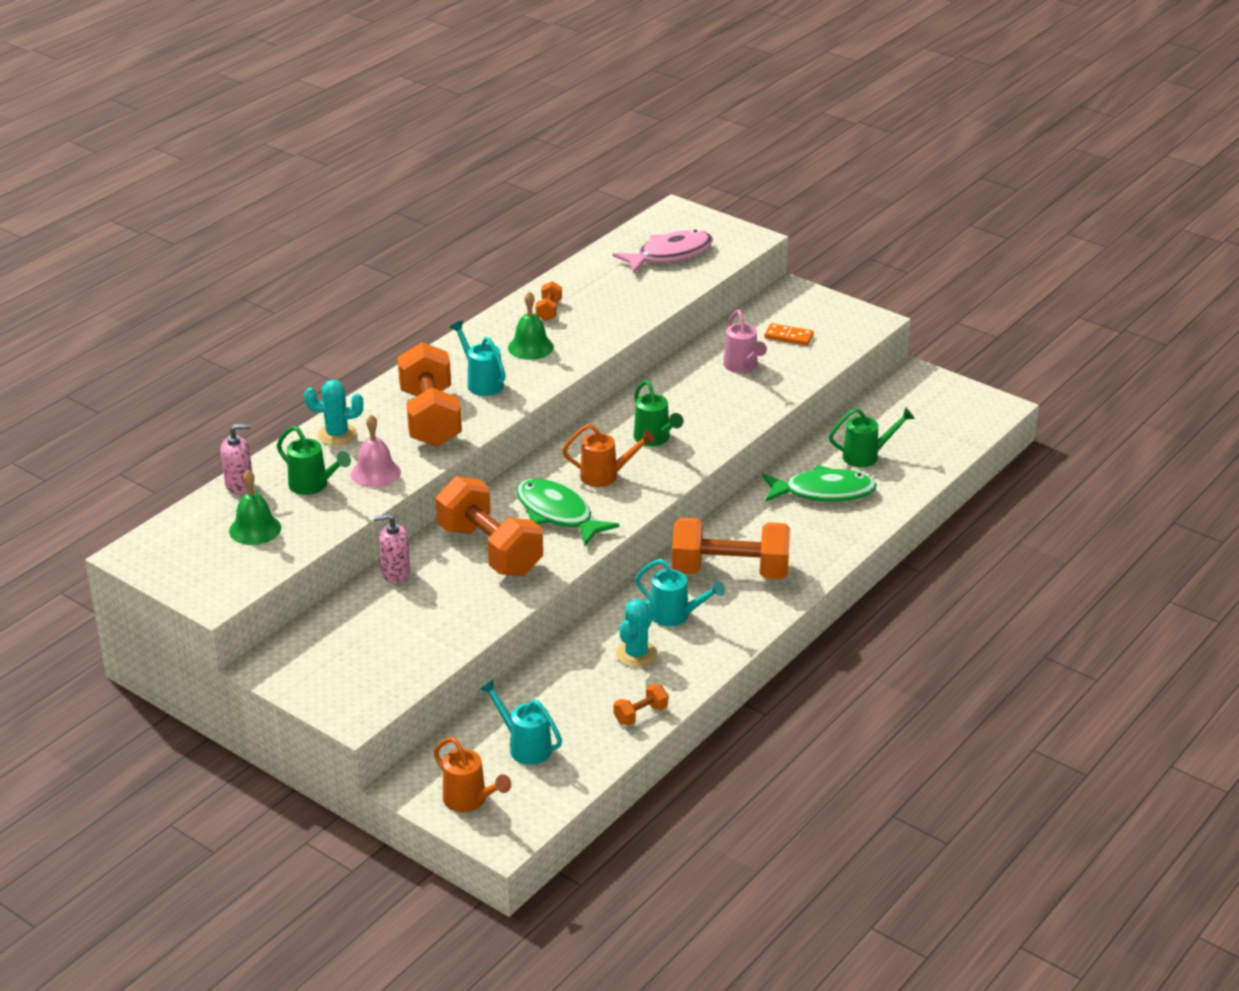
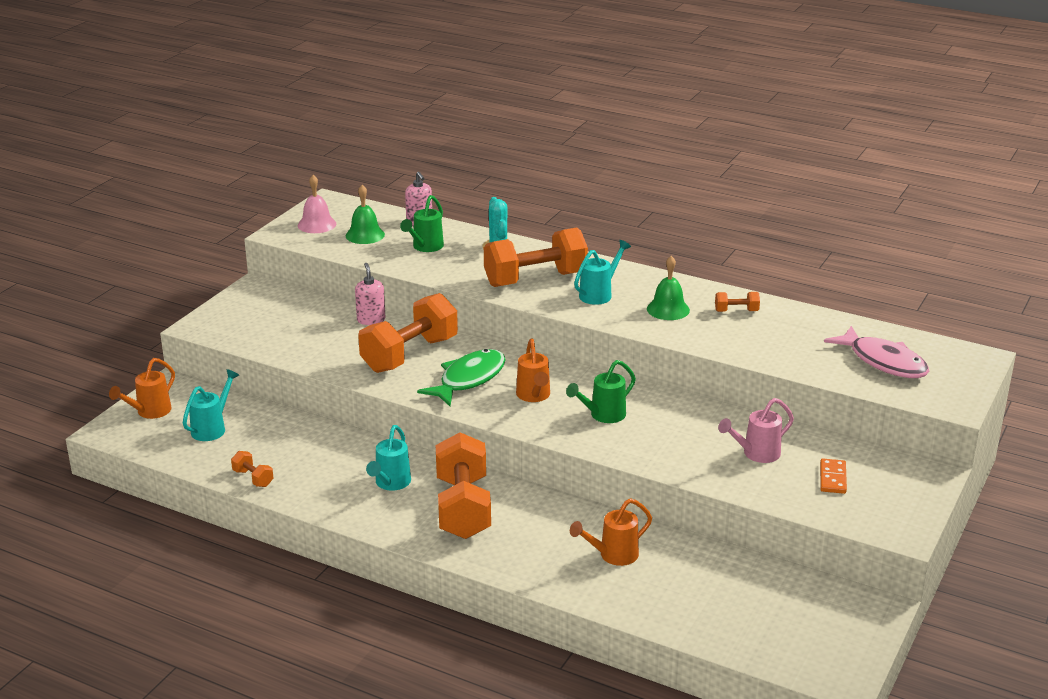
camera: 80 degrees right, 5 degrees down
(375, 473) = (449, 268): pink bell -> pink bell (317, 224)
(636, 654) = (334, 468): turquoise cactus -> none
(823, 492) = (613, 555): green fish -> orange watering can
(866, 456) = (691, 580): green watering can -> none

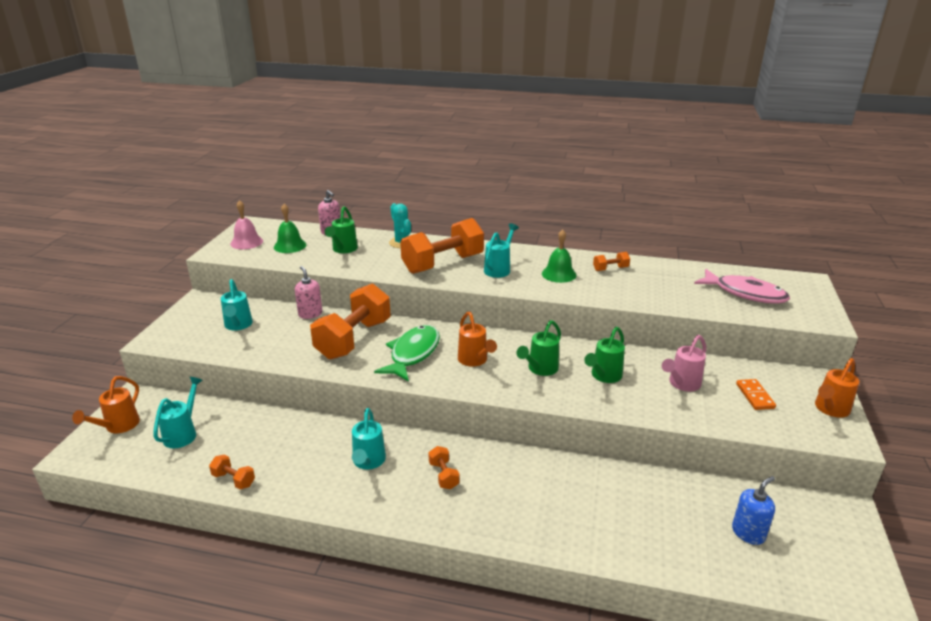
camera: 15 degrees left, 0 degrees up
(288, 322) = (238, 325): none -> turquoise watering can
(463, 508) = (443, 475): orange dumbbell -> orange dumbbell, size x0.42
(613, 555) = (598, 500): orange watering can -> orange watering can (830, 409)
(671, 433) = (604, 376): none -> green watering can
(753, 608) = (748, 533): none -> blue soap dispenser

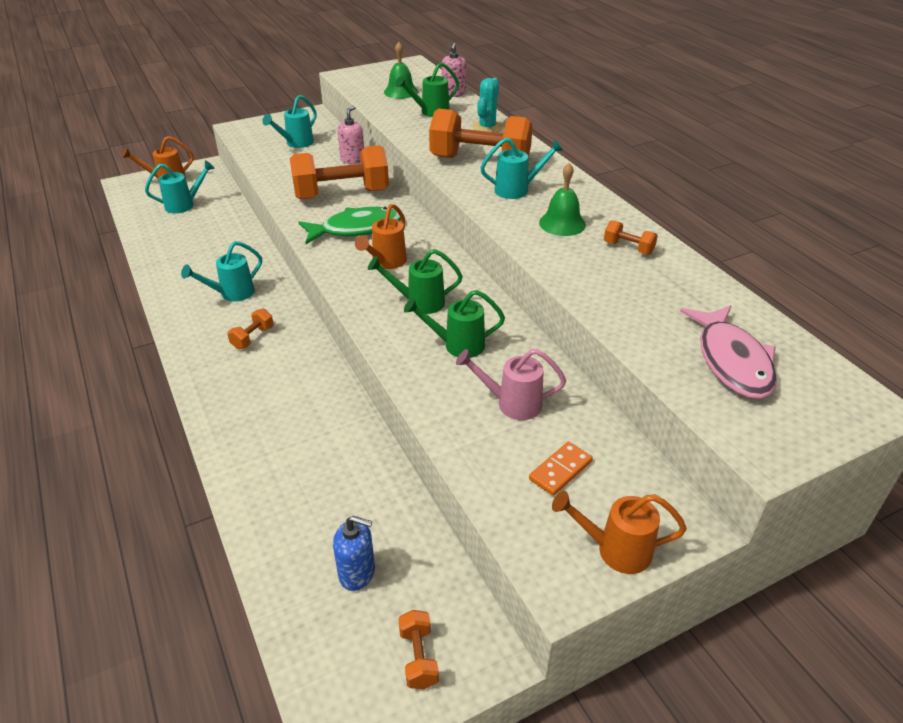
camera: 50 degrees right, 10 degrees up
(234, 480) = (156, 250): orange dumbbell -> orange dumbbell (418, 657)
(246, 242) = (379, 76): pink bell -> none

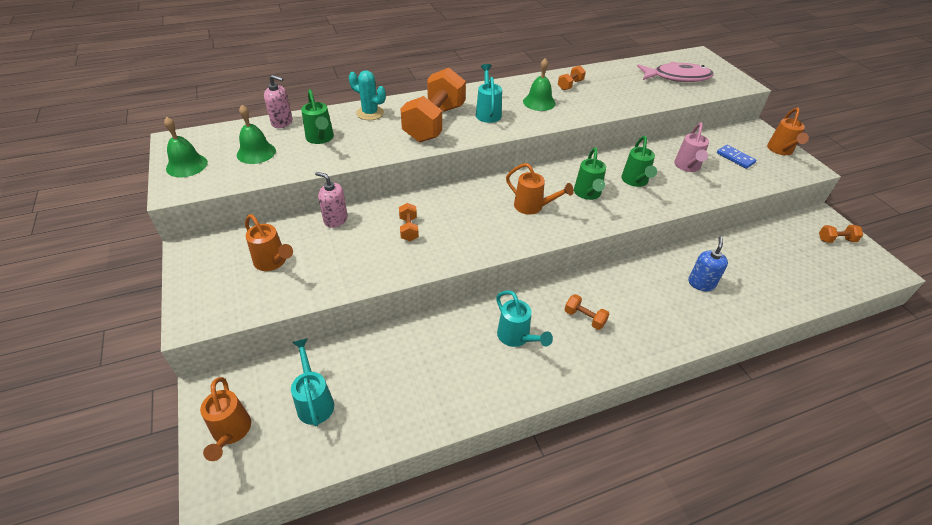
camera: 85 degrees left, 5 degrees up
(296, 143) = (273, 262): turquoise watering can -> orange watering can
(341, 194) = (409, 229): orange dumbbell -> orange dumbbell, size x0.42
(356, 229) = (477, 221): green fish -> none
(357, 573) = (796, 260): blue soap dispenser -> blue soap dispenser (701, 283)
(377, 73) = (186, 165): none -> green bell
(560, 470) = (735, 158): orange domino -> blue domino

